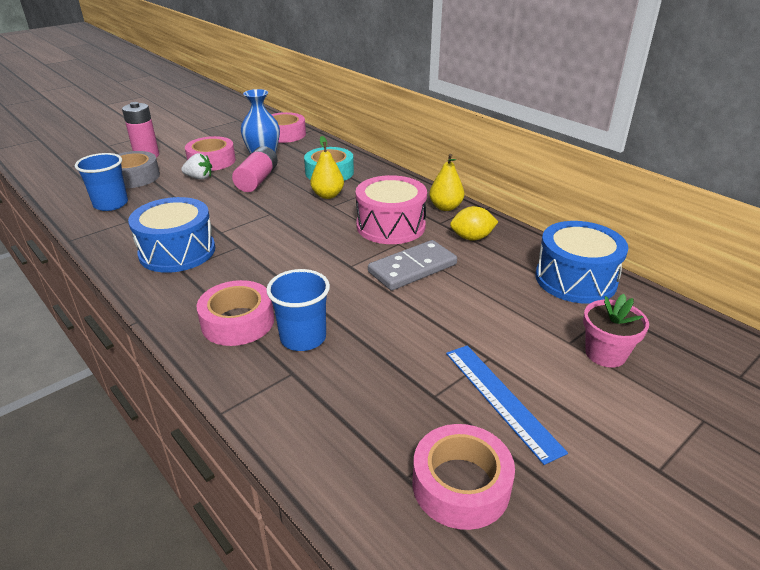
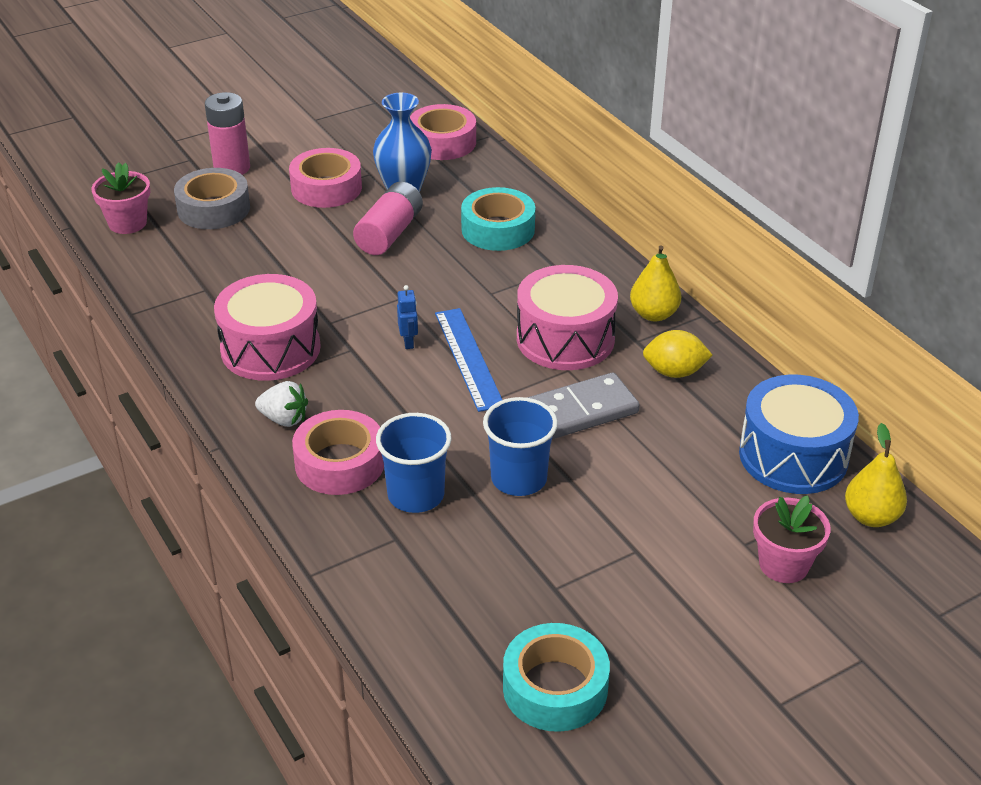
camera: 10 degrees right, 5 degrees up
(71, 189) = (127, 223): none -> pink flower pot
(111, 204) = (182, 257): blue cup -> blue cup (519, 479)
(177, 251) = (270, 348): blue drum -> pink drum
(199, 178) = (306, 220): white strawberry -> white strawberry (284, 419)
(280, 238) = (408, 342): none -> blue robot
(328, 195) = (487, 273): yellow pear -> yellow pear (871, 517)
(461, 485) = (555, 688): pink tape -> turquoise tape
(501, 399) = (632, 603): blue ruler -> blue ruler (468, 358)

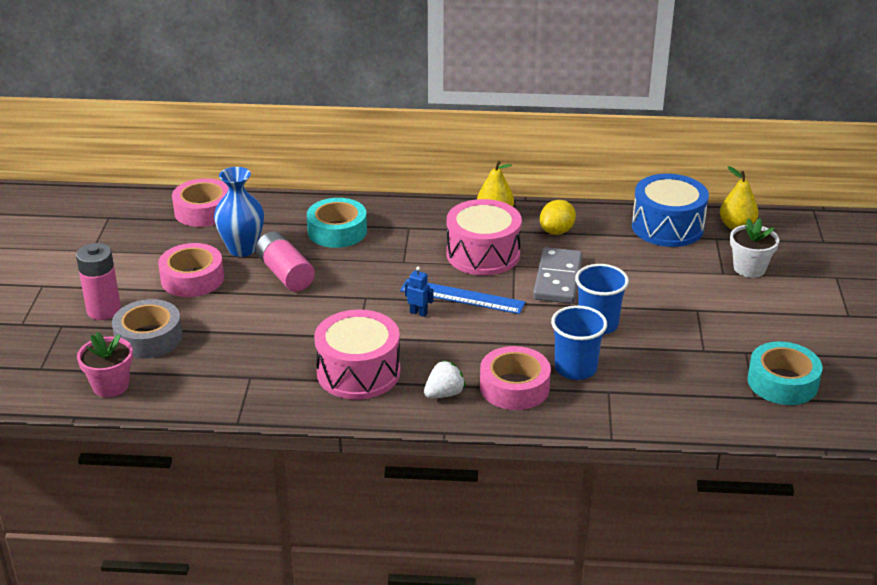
camera: 55 degrees left, 5 degrees down
(783, 564) = (749, 268): pink flower pot -> white flower pot

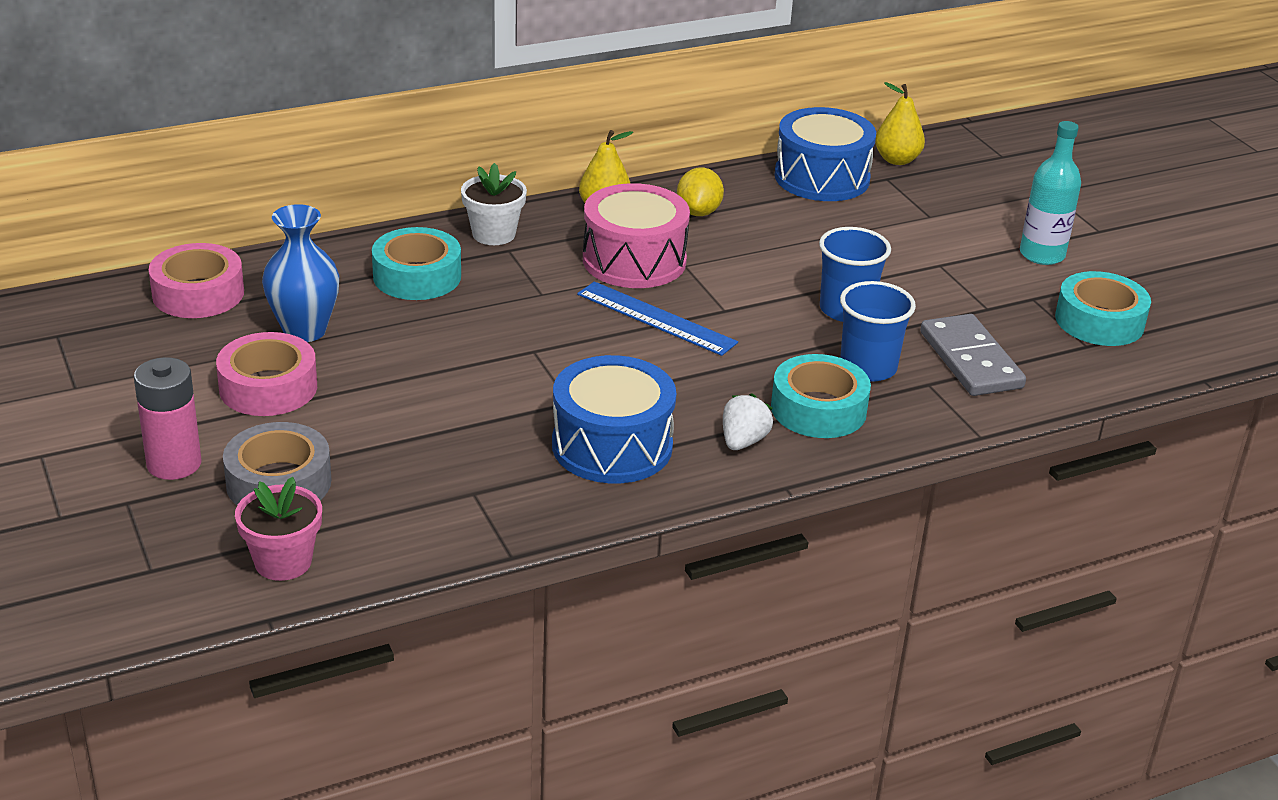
camera: 30 degrees left, 0 degrees up
(285, 274) = (396, 348): pink battery -> none
(358, 372) = (612, 446): pink drum -> blue drum
(418, 313) = (620, 352): blue robot -> none
(462, 296) = (656, 318): blue ruler -> blue ruler turned 45 degrees clockwise
(514, 387) = (818, 409): pink tape -> turquoise tape
(558, 279) = (752, 268): grey domino -> grey domino (971, 360)
(749, 268) = (953, 204): white flower pot -> white flower pot (493, 234)
(784, 322) = (1042, 254): none -> turquoise bottle

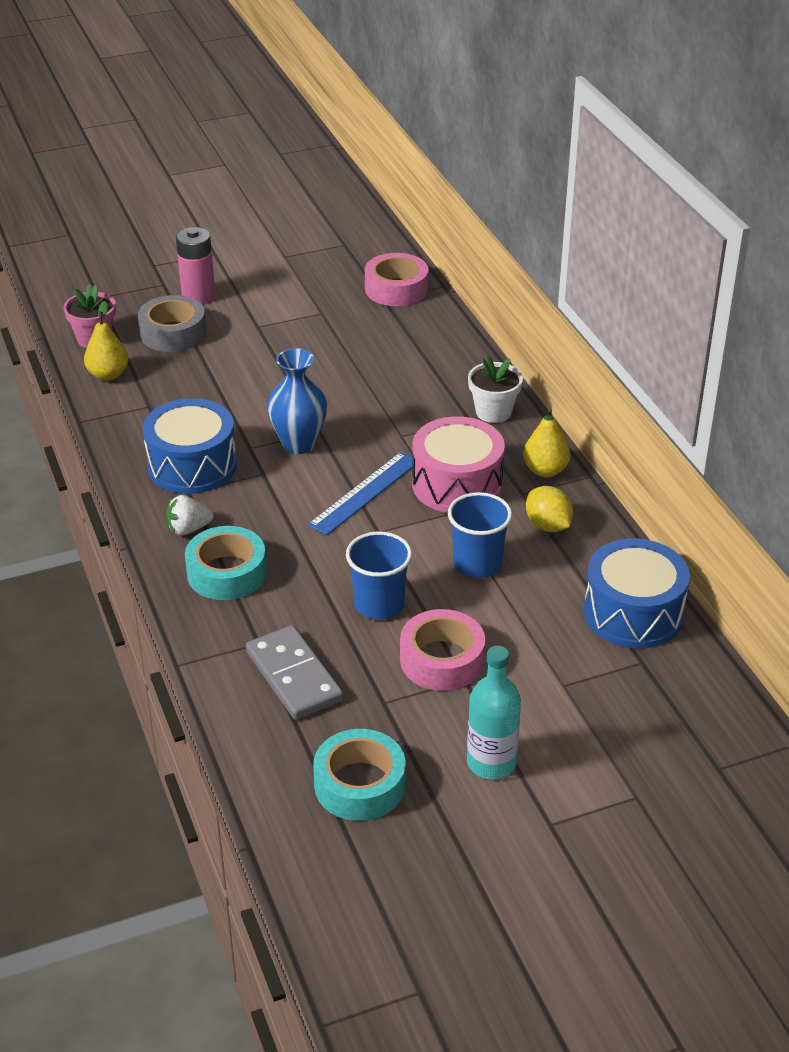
camera: 95 degrees right, 5 degrees up
(268, 387) = (278, 323): pink tape -> pink tape (442, 660)
(304, 331) = (348, 332): blue vase -> blue vase (299, 444)
(417, 276) = (424, 377): turquoise tape -> none
(698, 212) = (548, 525): yellow lemon -> yellow lemon turned 45 degrees clockwise
(743, 441) = (188, 529): white strawberry -> white strawberry turned 135 degrees clockwise
(868, 368) = (285, 608): blue cup -> blue cup (477, 564)
(897, 160) = (687, 675): yellow pear -> yellow pear (108, 375)
(971, 360) = (293, 676): grey domino -> grey domino turned 75 degrees clockwise

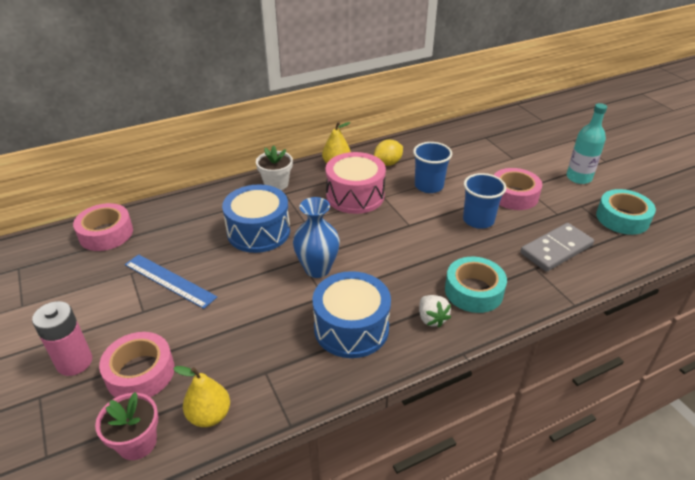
camera: 95 degrees left, 0 degrees up
(173, 333) = (140, 373): grey tape -> pink tape
(364, 493) = (370, 233): blue ruler -> blue ruler (169, 280)
(633, 613) = (451, 139): blue drum -> blue drum (258, 231)

